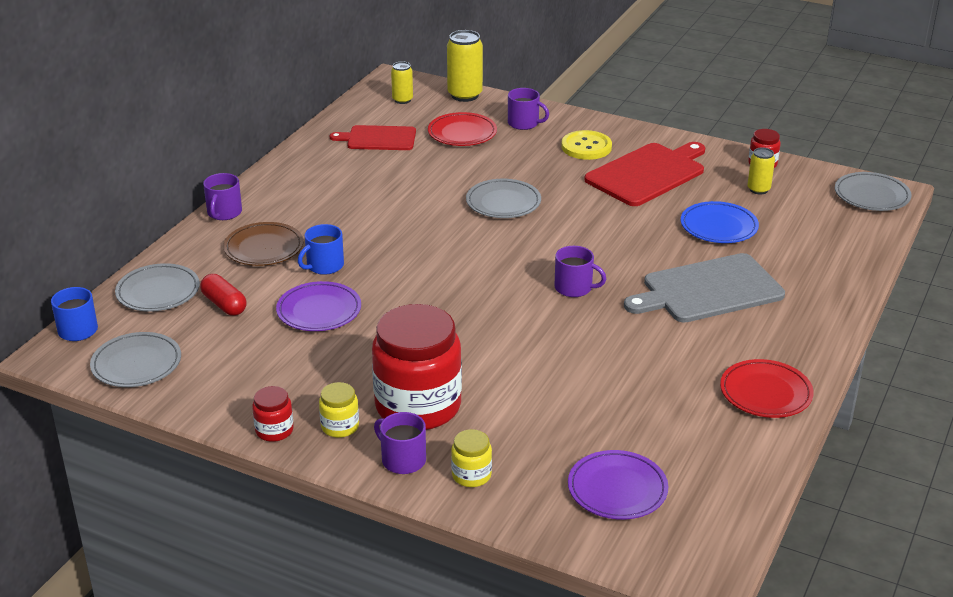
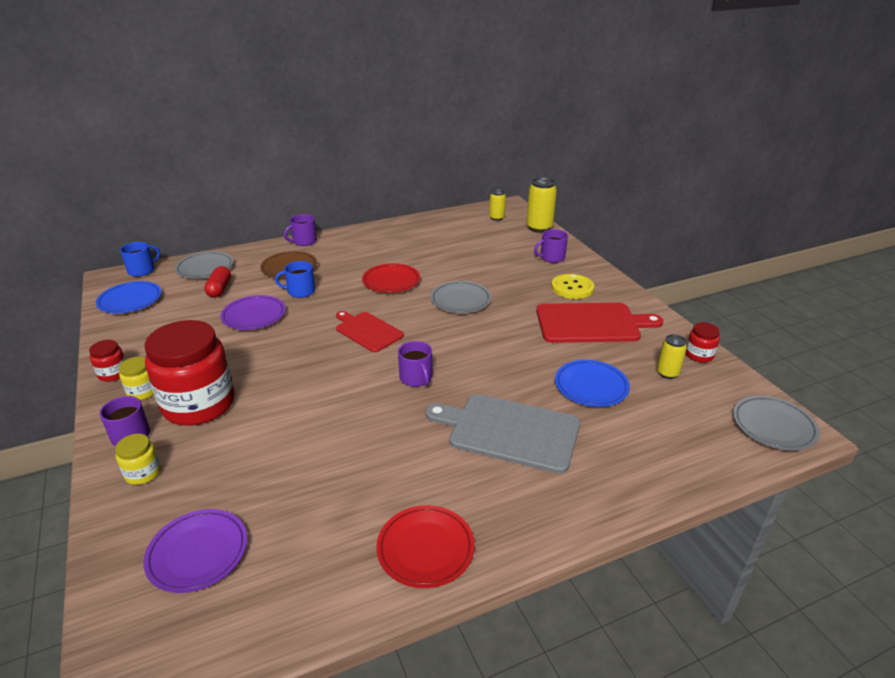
camera: 40 degrees right, 0 degrees up
(136, 364) = (130, 300): grey plate -> blue plate
(378, 138) = (448, 234): red cutting board -> red cutting board (367, 331)
(462, 133) = (502, 249): red plate -> red plate (391, 281)
(524, 123) = (551, 257): purple mug -> purple mug turned 90 degrees clockwise

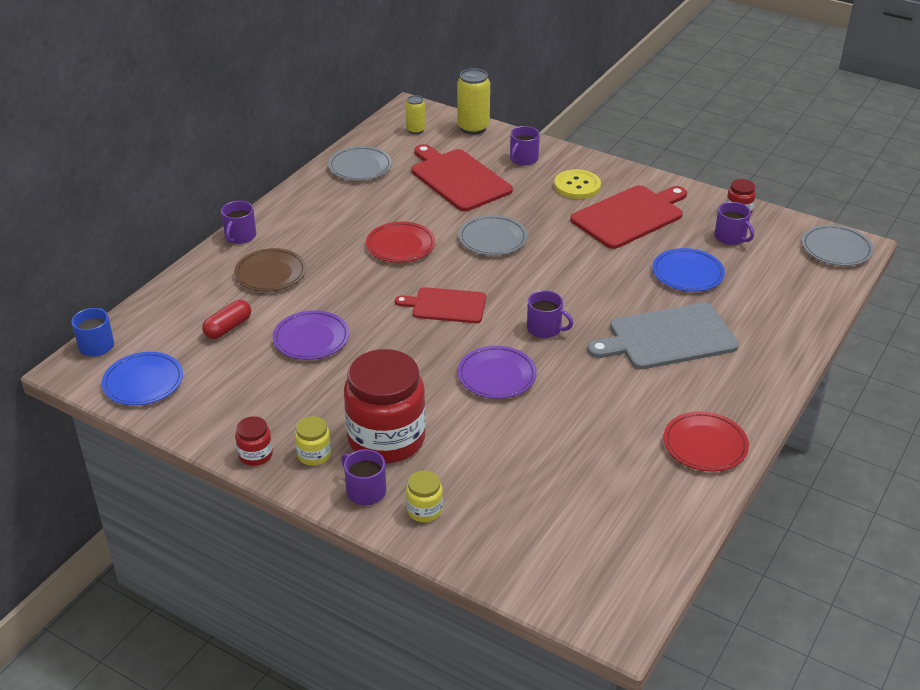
camera: 35 degrees left, 5 degrees up
(198, 553) = (554, 533): purple plate -> purple plate (496, 376)
(205, 268) = (171, 312): grey plate -> grey plate (360, 167)
(219, 289) = (228, 328): red capsule -> red capsule turned 75 degrees clockwise
(300, 291) = (322, 294): blue mug -> none
(487, 254) = (458, 178): none -> red cutting board
(667, 373) = (730, 237): yellow can -> purple mug

